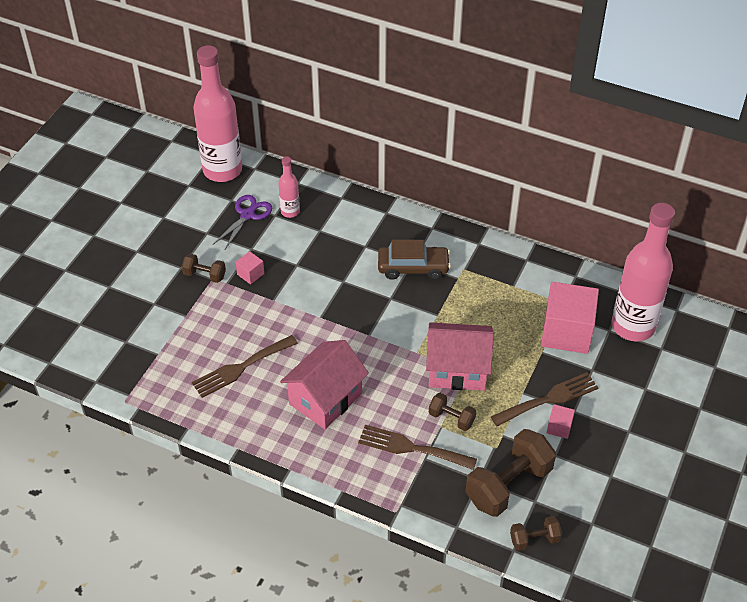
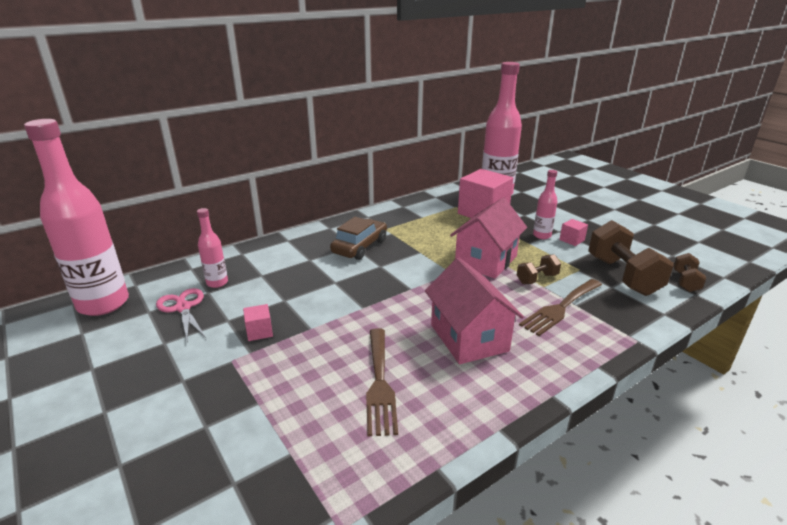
camera: 60 degrees left, 20 degrees down
(204, 275) = (219, 365): brown dumbbell -> none
(247, 215) = (183, 308): purple scissors -> pink scissors
(549, 399) = (542, 236): brown fork -> pink bottle

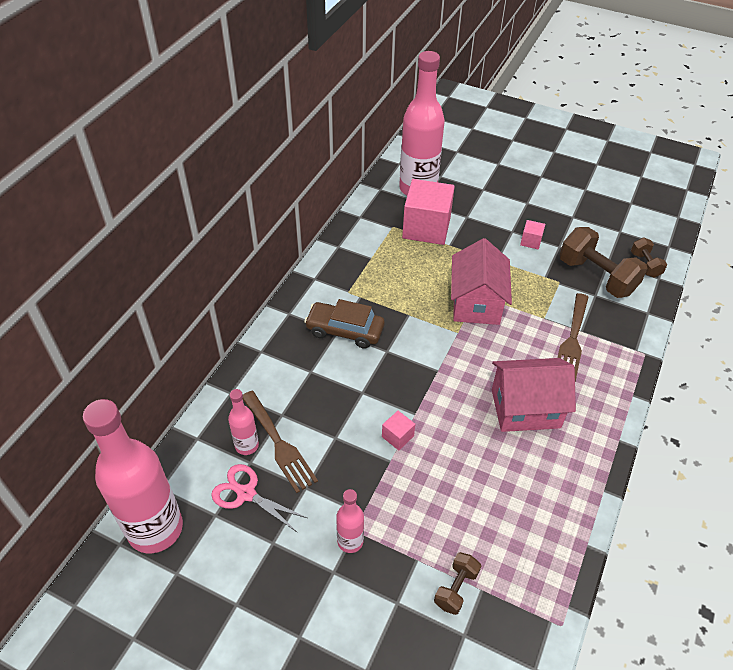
camera: 30 degrees left, 20 degrees up
(259, 332) = (348, 486): pink cube -> pink cube (397, 436)
(359, 246) = (345, 331): brown car -> brown car turned 75 degrees counterclockwise
(379, 383) = (493, 491): brown fork -> brown fork (279, 444)
(469, 337) = (525, 408): pink house -> pink house turned 45 degrees counterclockwise
(537, 279) = (533, 310): brown dumbbell -> brown dumbbell (456, 588)
(542, 236) = (502, 245): pink bottle -> pink bottle (350, 541)

